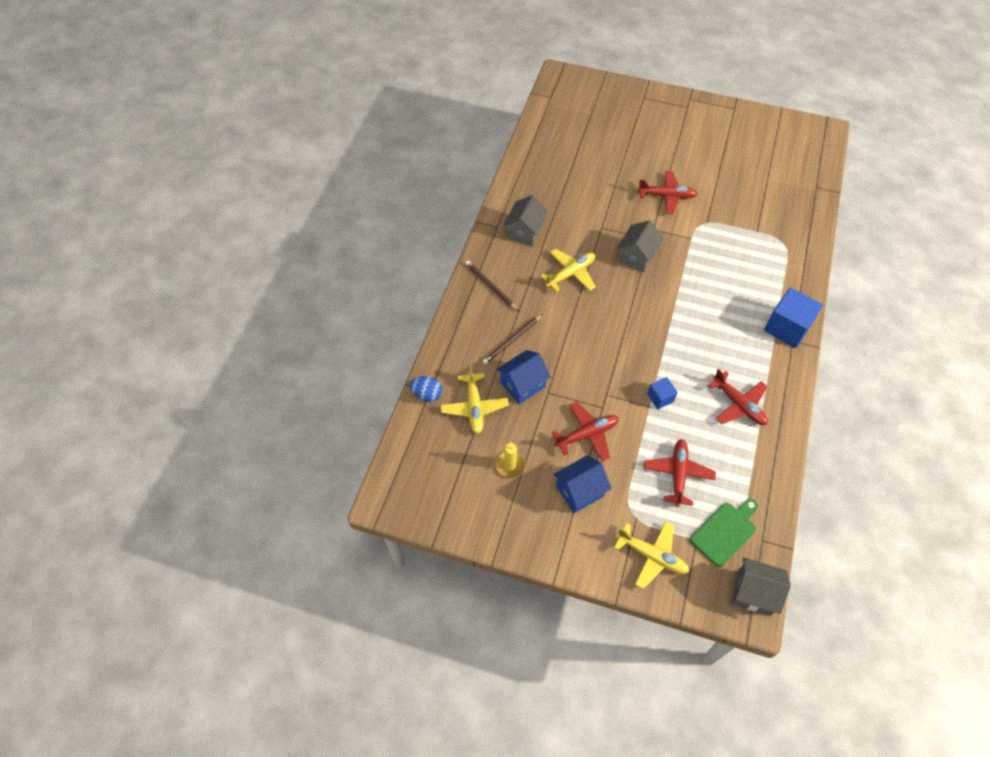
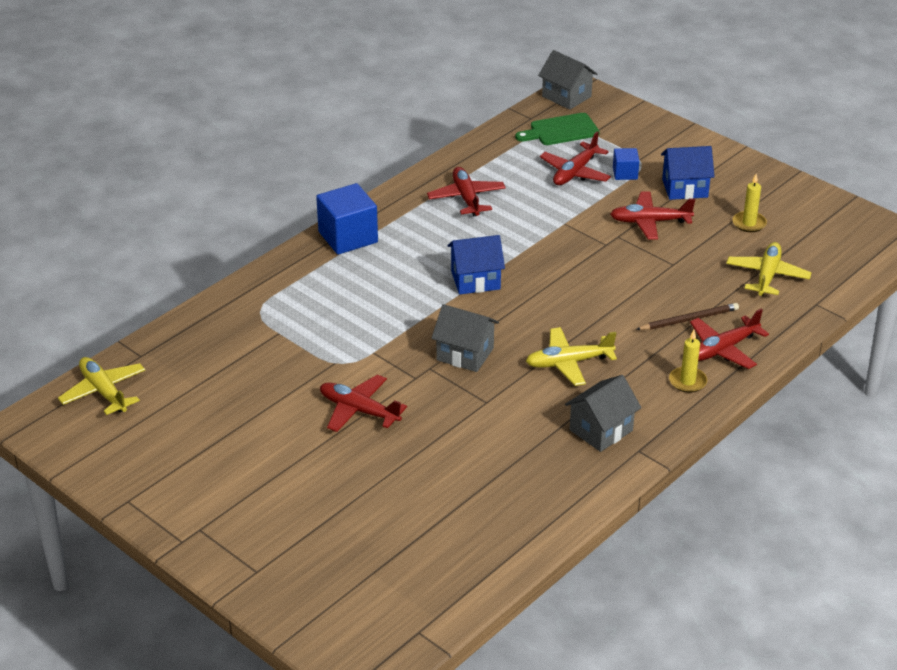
camera: 155 degrees left, 20 degrees down
(427, 394) = (820, 301): blue egg -> none
(479, 322) = (723, 349): none -> red plane
(490, 286) = (687, 381): brown pencil -> yellow candle
(522, 385) = (699, 278): blue house -> blue house (475, 280)
(637, 257) = (465, 354): grey house -> grey house turned 60 degrees clockwise
(652, 556) = (642, 136): yellow plane -> yellow plane (104, 392)
(660, 398) = (547, 225): blue cube -> blue cube (625, 173)

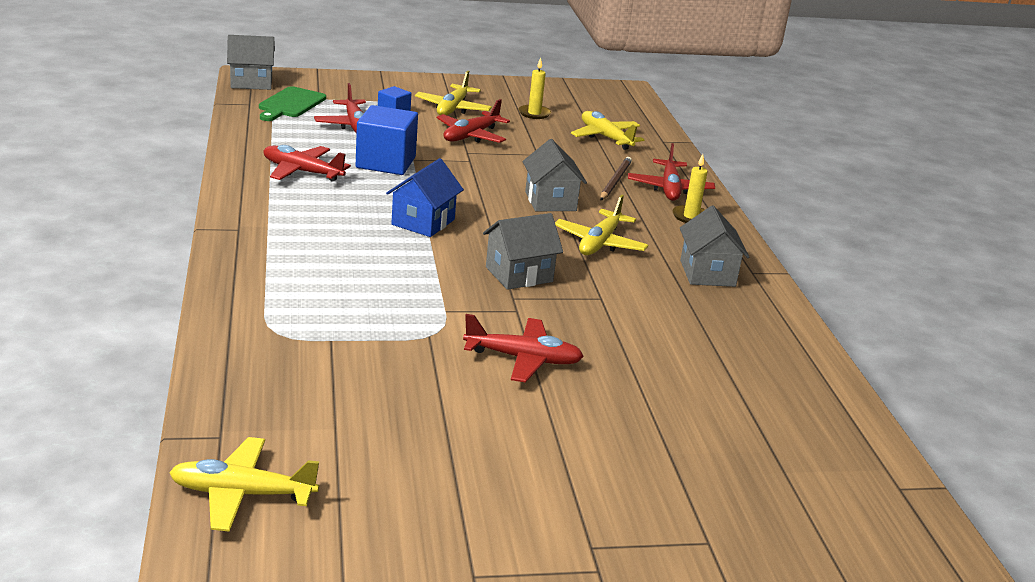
camera: 55 degrees left, 10 degrees down
(348, 237) = (249, 239): blue cube -> blue cube (385, 162)
(359, 410) = (523, 359): red plane -> red plane turned 150 degrees counterclockwise
(600, 310) = (550, 201): none -> grey house
(685, 188) = (452, 108): blue house -> yellow plane

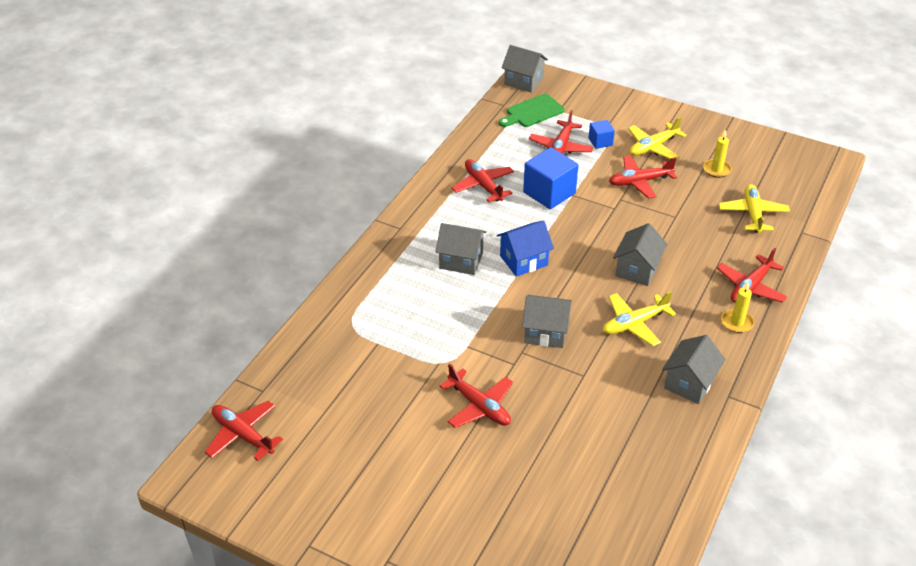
camera: 40 degrees right, 15 degrees up
(242, 494) = (243, 435): yellow plane -> red plane
(349, 239) = (461, 260): none -> grey house
(615, 181) = (711, 265): brown pencil -> none

